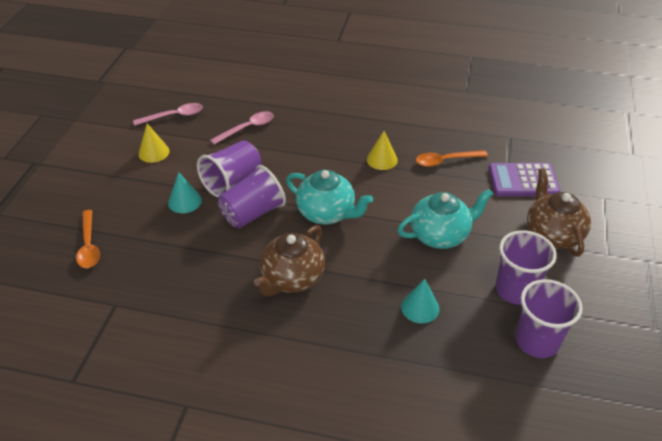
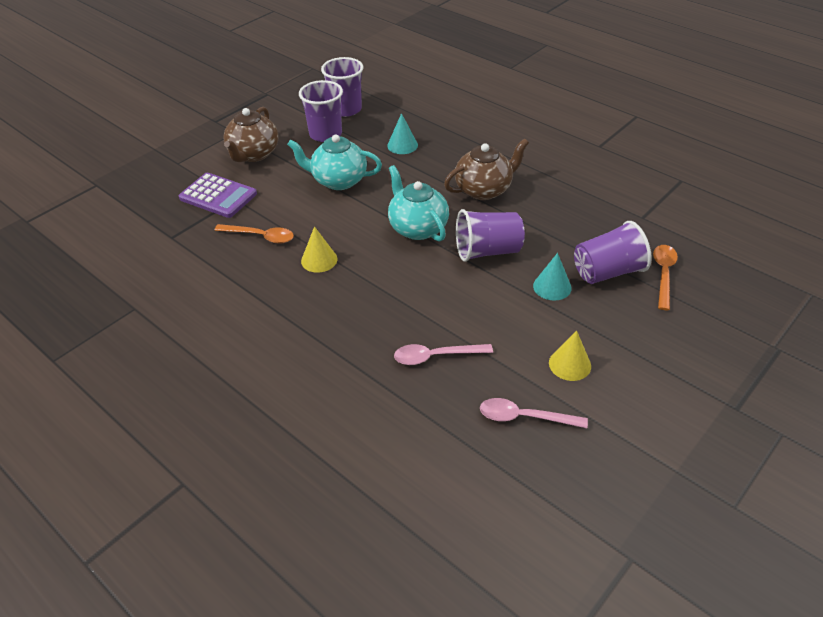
camera: 150 degrees left, 0 degrees up
(232, 182) = (491, 290): purple cup -> purple cup (607, 272)

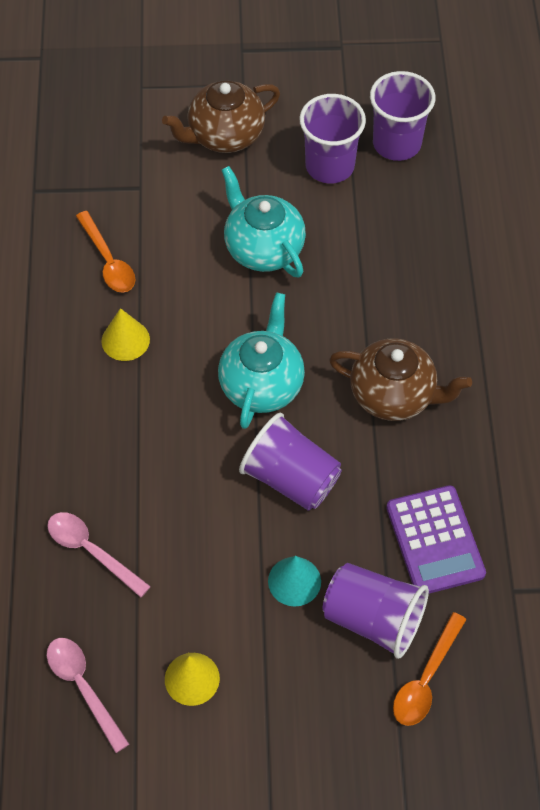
camera: 45 degrees right, 15 degrees up
(218, 196) = (128, 170): purple calculator -> purple calculator (434, 540)
(402, 145) = (390, 253): turquoise cone -> none
(663, 274) = (426, 678): orange spoon -> orange spoon turned 150 degrees clockwise

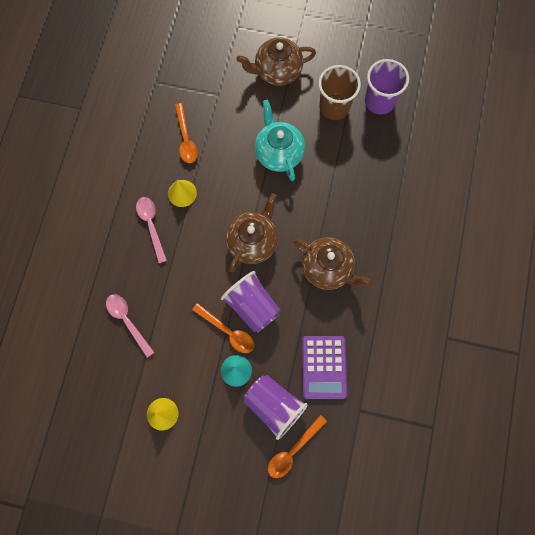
camera: 15 degrees right, 15 degrees up
(83, 687) = (101, 402): pink spoon -> pink spoon (151, 225)
(262, 384) = (252, 242): turquoise teapot -> brown teapot
(262, 526) = (227, 331): none -> orange spoon
(329, 166) = (334, 107): purple cup -> brown cup

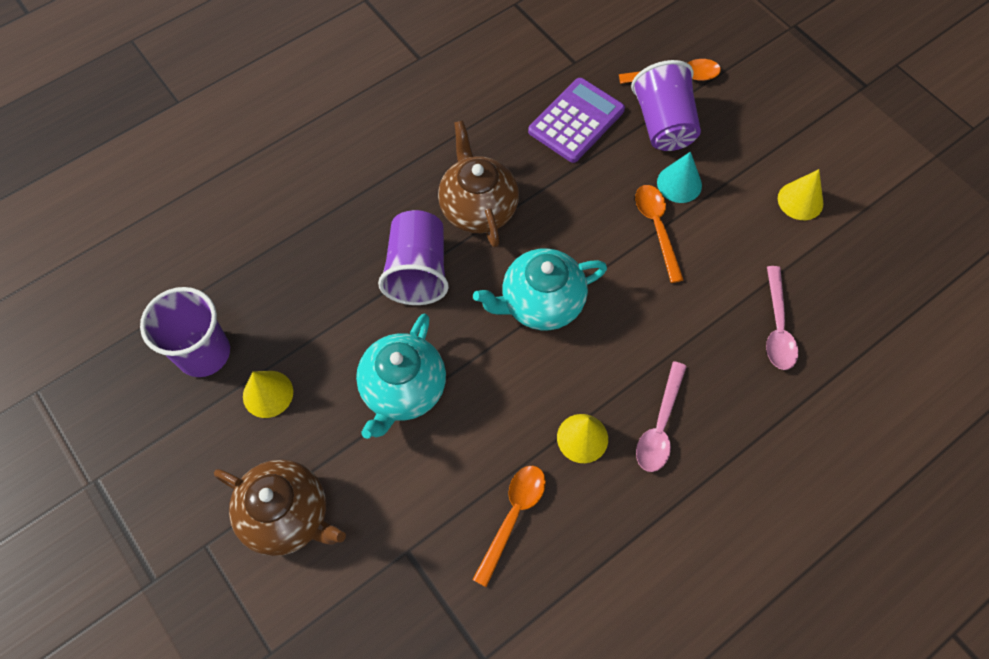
camera: 140 degrees left, 10 degrees down
(252, 242) = (540, 303): brown teapot -> turquoise teapot
(252, 306) = (604, 233): purple cup -> purple cup (417, 271)
(334, 107) = (268, 394): brown cup -> yellow cone

